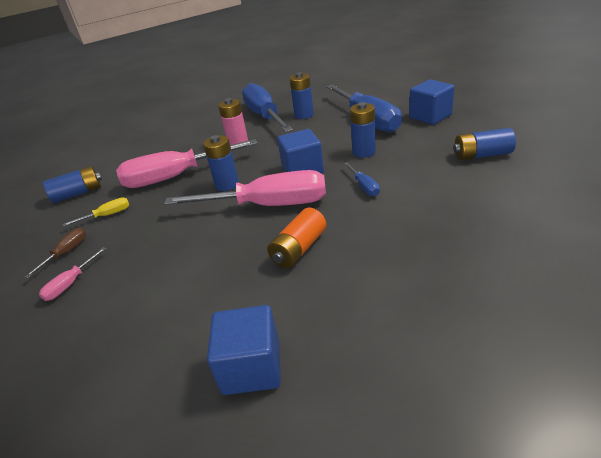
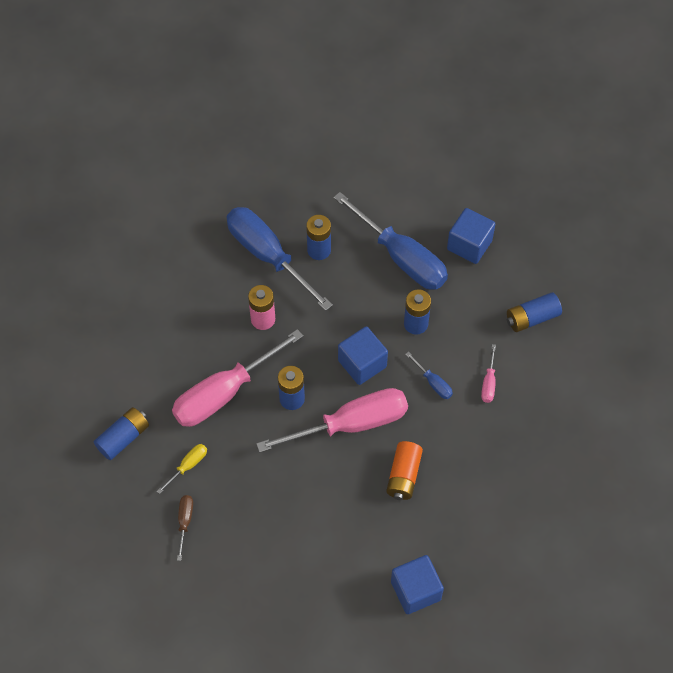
camera: 25 degrees left, 25 degrees up
(70, 284) = (220, 555): pink screwdriver -> pink screwdriver (488, 383)

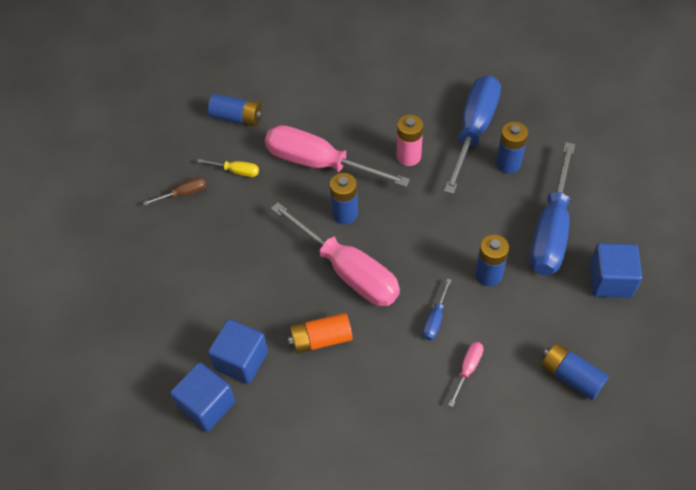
camera: 65 degrees right, 5 degrees down
(362, 364) = (416, 251): blue cube -> blue cube (241, 360)
(488, 383) = (468, 369): pink screwdriver -> pink screwdriver turned 135 degrees clockwise

